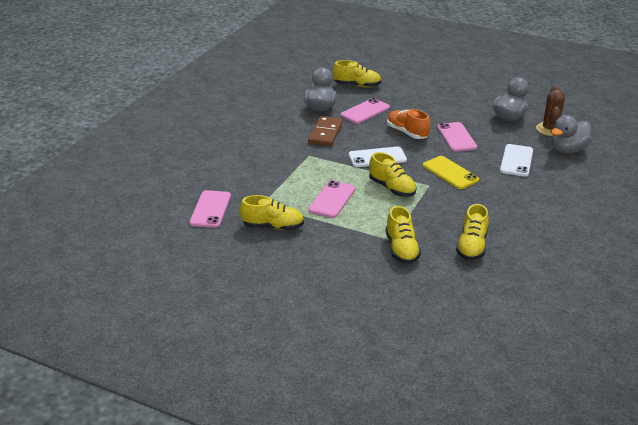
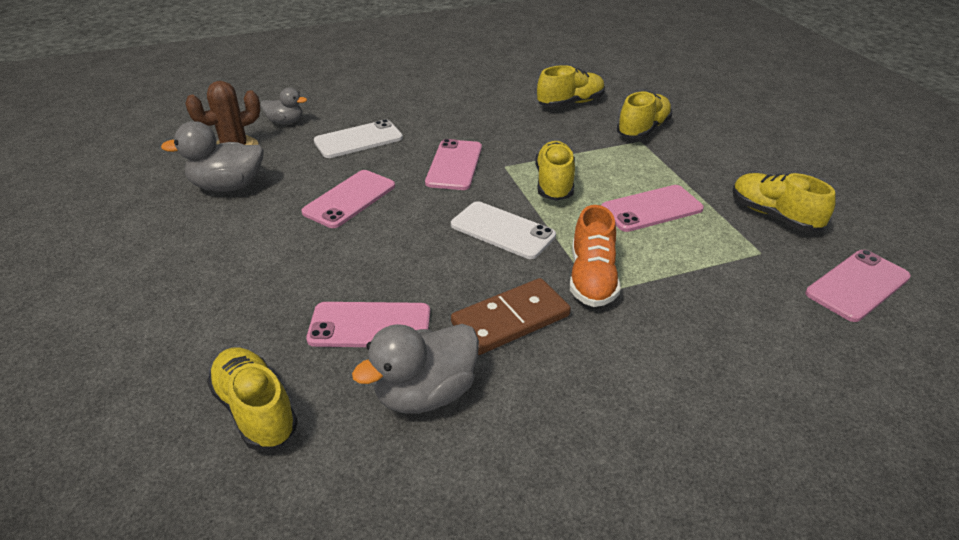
camera: 135 degrees left, 5 degrees up
(407, 133) = (392, 243): orange shoe -> orange shoe (592, 278)
(450, 173) = (454, 165): yellow phone -> pink phone
(567, 150) = (285, 122): grey duck -> grey duck, size x0.60

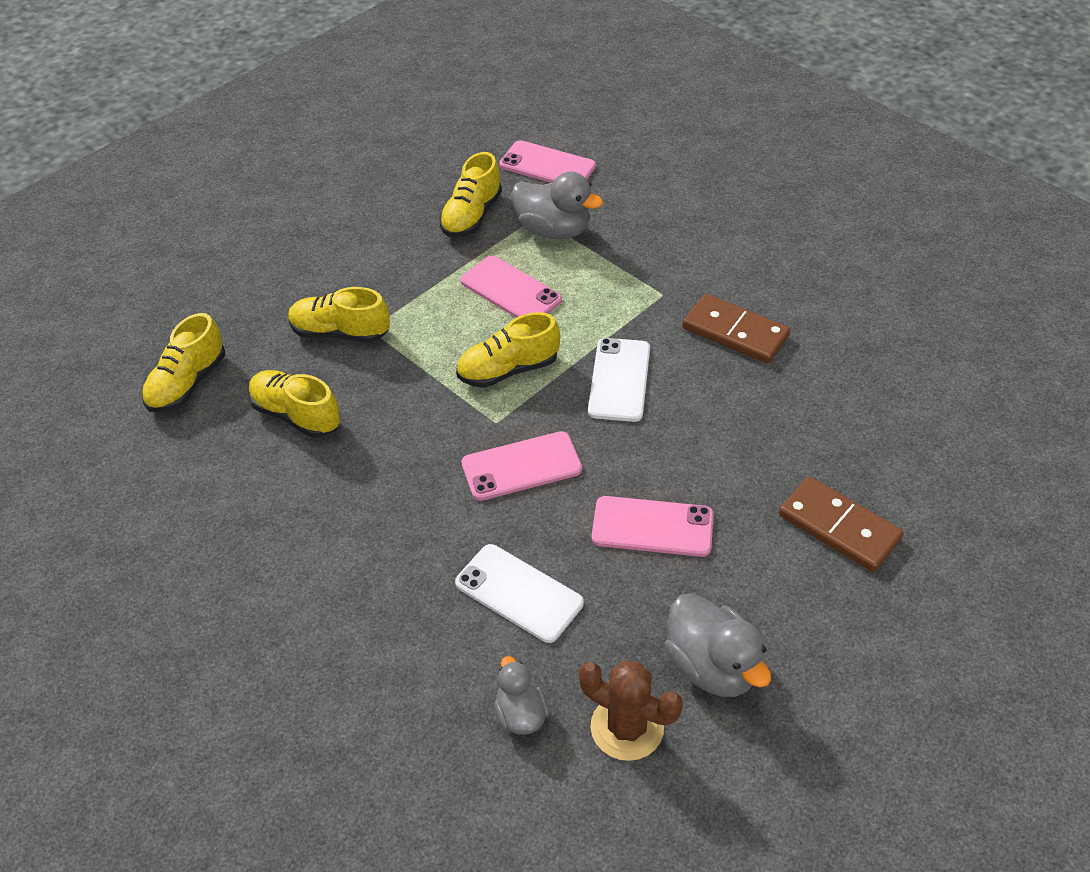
camera: 115 degrees left, 10 degrees up
(248, 284) = (839, 527): none -> brown domino
(256, 410) = (944, 432): yellow shoe -> yellow shoe (187, 383)
(370, 325) = (812, 412): pink phone -> none
(425, 393) = (846, 349): grey duck -> grey duck (554, 230)
(592, 278) = (647, 301): orange shoe -> none

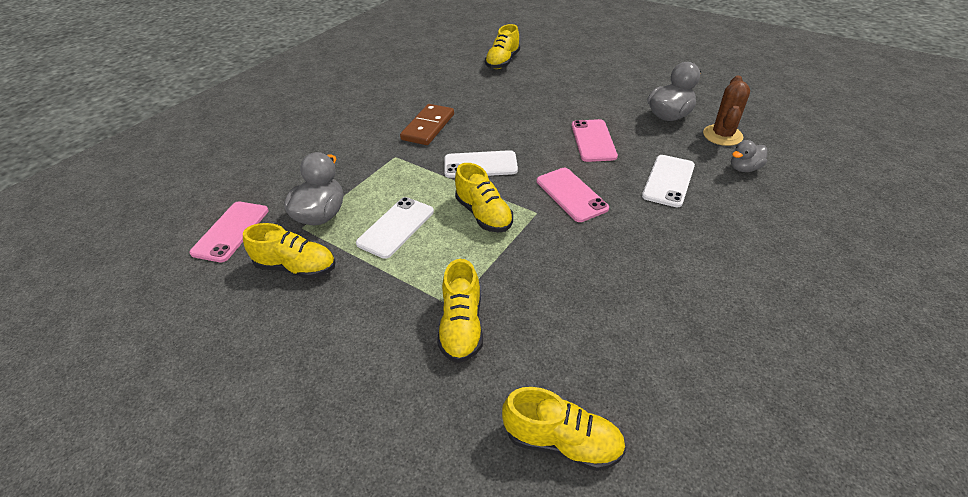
camera: 100 degrees left, 5 degrees down
(296, 415) = (571, 331): yellow shoe -> yellow shoe (502, 62)
(510, 291) = (396, 227): pink phone -> white phone
(839, 527) = (564, 89): brown domino -> none

